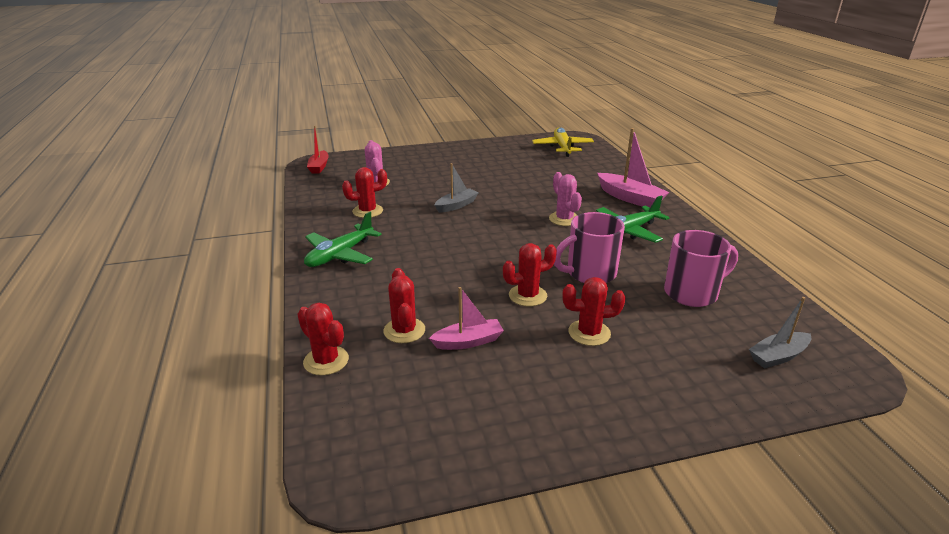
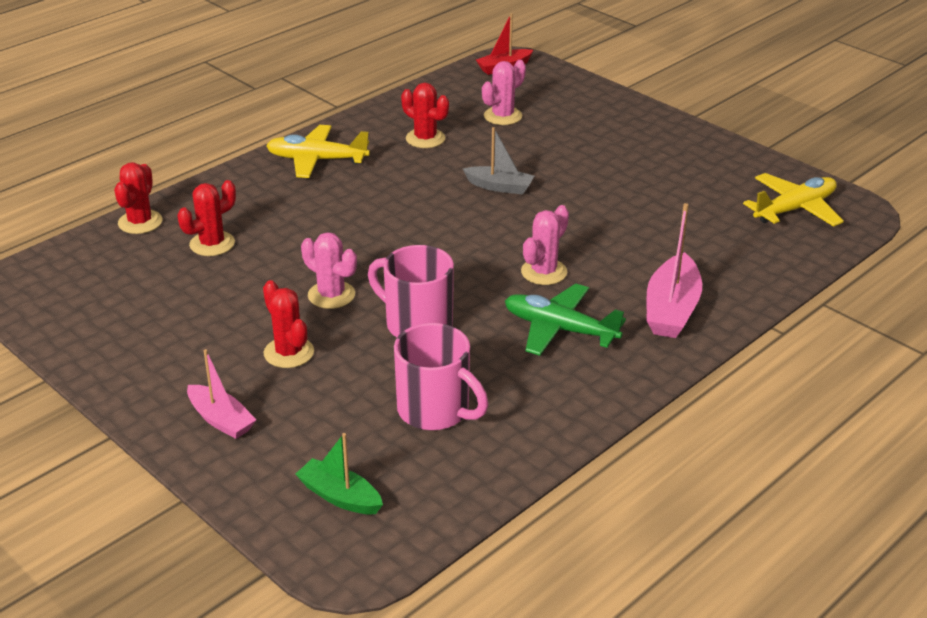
camera: 60 degrees right, 5 degrees up
(340, 255) = (317, 160): green plane -> yellow plane
(468, 341) = (220, 284): pink boat -> pink boat (221, 420)
(527, 296) = (331, 295): red cactus -> pink cactus
(778, 356) = (340, 496): grey boat -> green boat

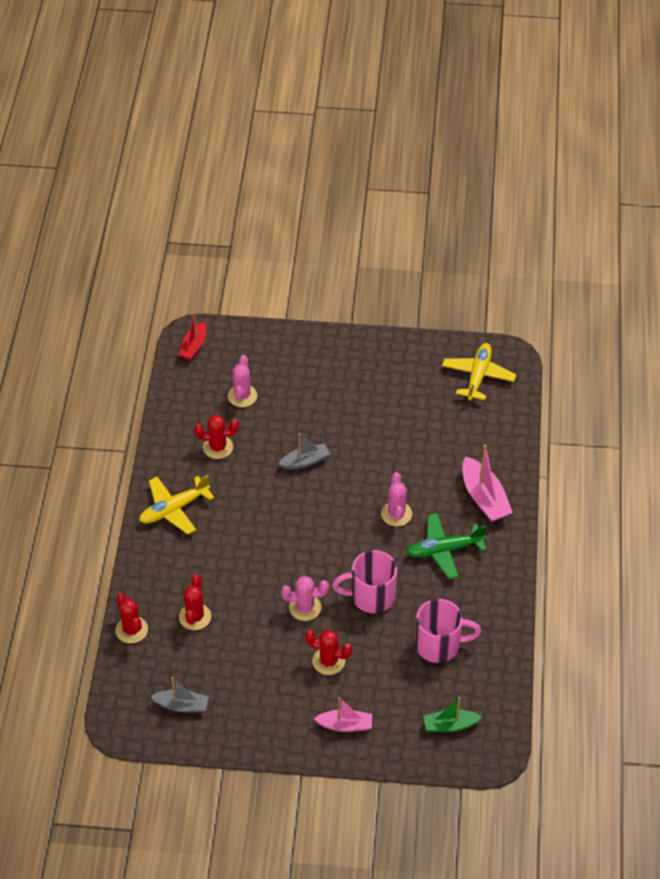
camera: 40 degrees left, 15 degrees up
(89, 303) = (181, 705): none -> grey boat

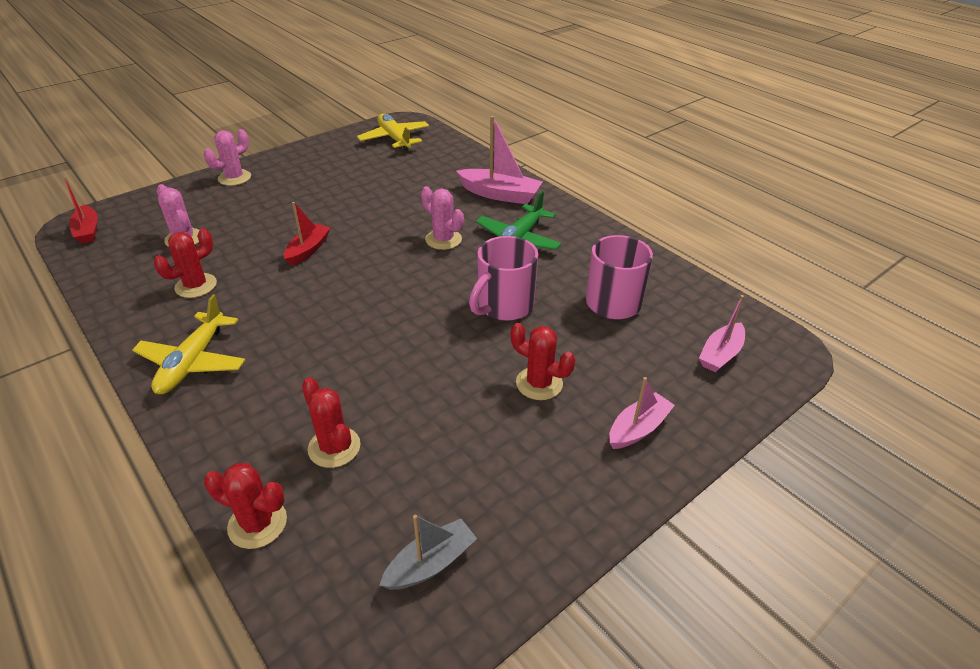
camera: 45 degrees left, 10 degrees down
(305, 461) = (308, 250): grey boat -> red boat
(305, 607) = (452, 355): pink cactus -> pink cactus (234, 178)
(328, 661) = (539, 383): red cactus -> red cactus turned 60 degrees clockwise
(450, 725) = (720, 354): green boat -> pink boat

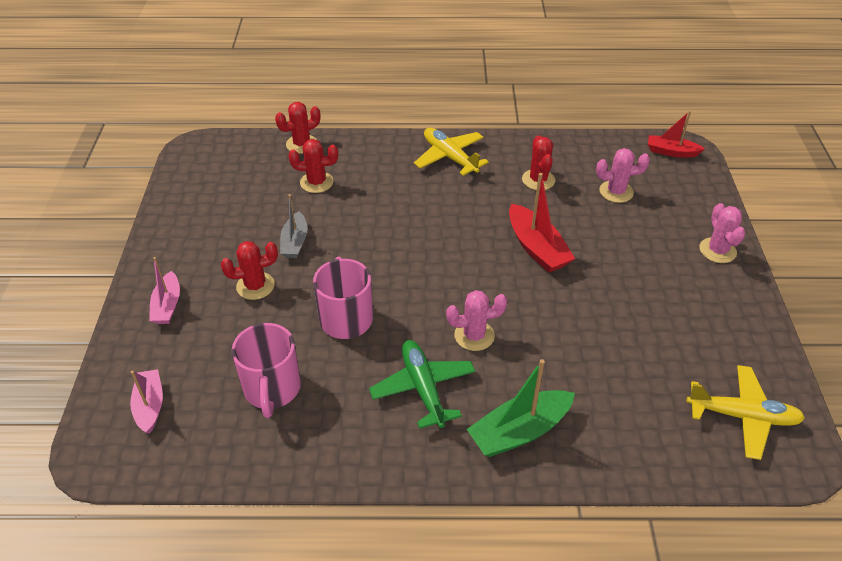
camera: 130 degrees right, 5 degrees up
(308, 250) = (536, 248): red boat -> red boat, size x1.54
(430, 563) = (211, 183): grey boat -> grey boat (295, 242)
(500, 194) = (520, 431): pink boat -> green boat

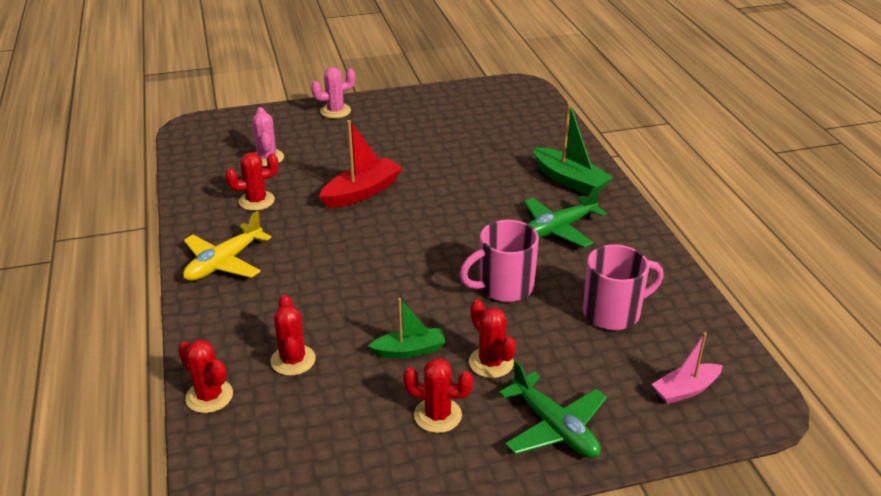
camera: 105 degrees left, 10 degrees down
(167, 305) = (554, 427): pink boat -> green plane
(219, 245) = (437, 415): none -> red cactus
(295, 242) = (409, 350): grey boat -> green boat
(474, 335) = (487, 212): pink cactus -> none
(671, 152) = (198, 133): red boat -> none
(742, 416) = (501, 102): yellow plane -> none

